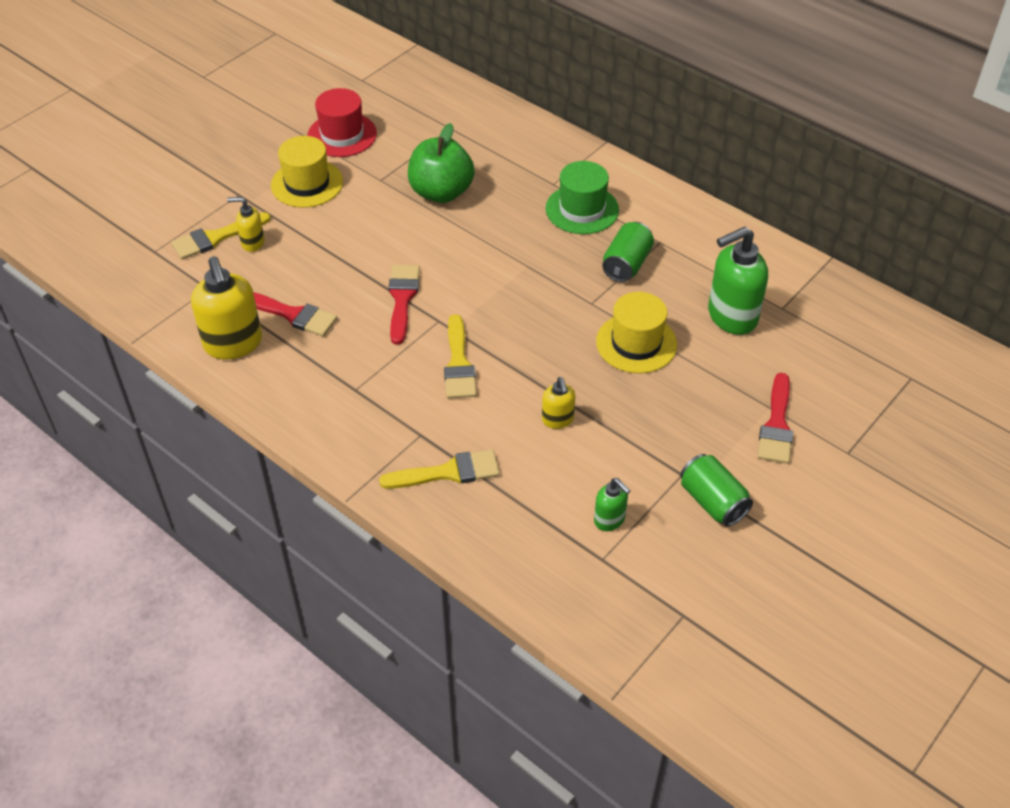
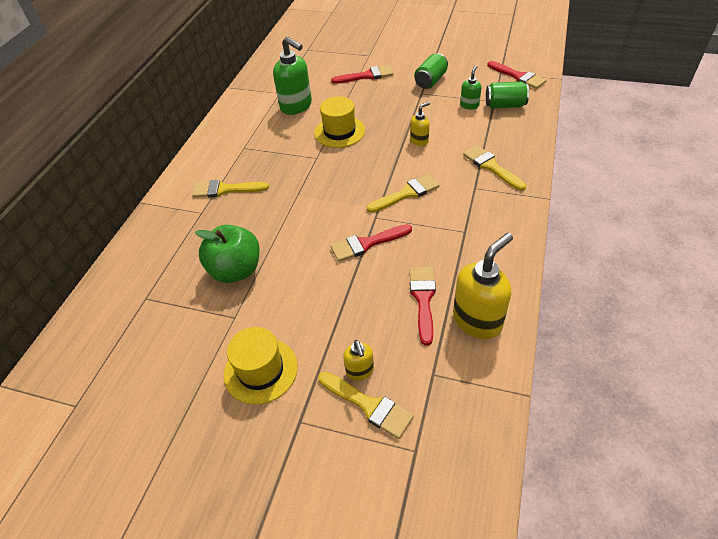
camera: 110 degrees left, 0 degrees up
(342, 135) = (176, 378): red hat -> none
(582, 209) = (225, 189): green hat -> yellow brush
(626, 264) = (272, 154): green can -> green can (505, 105)
(655, 635) = (518, 76): none -> red brush

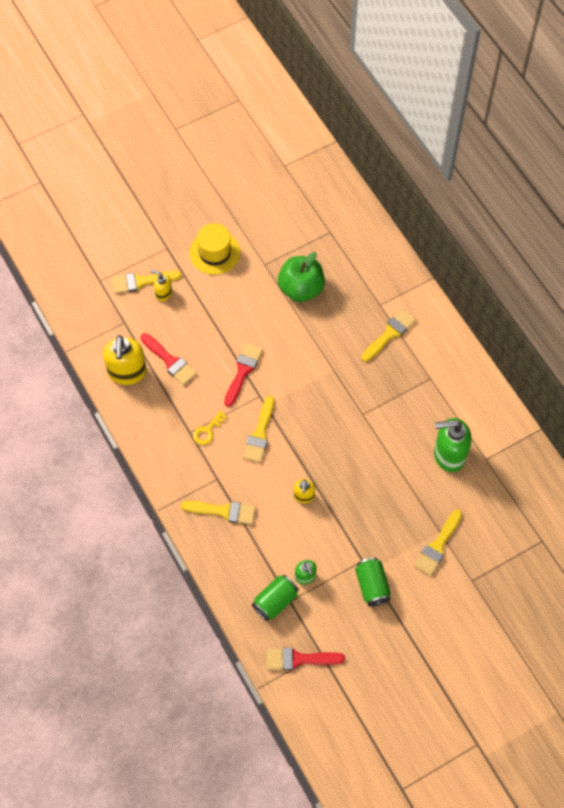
camera: 130 degrees right, 15 degrees up
(339, 132) = (377, 455): yellow hat -> none
(366, 76) = (437, 546): red brush -> yellow brush
(448, 222) = (207, 431): none -> yellow key

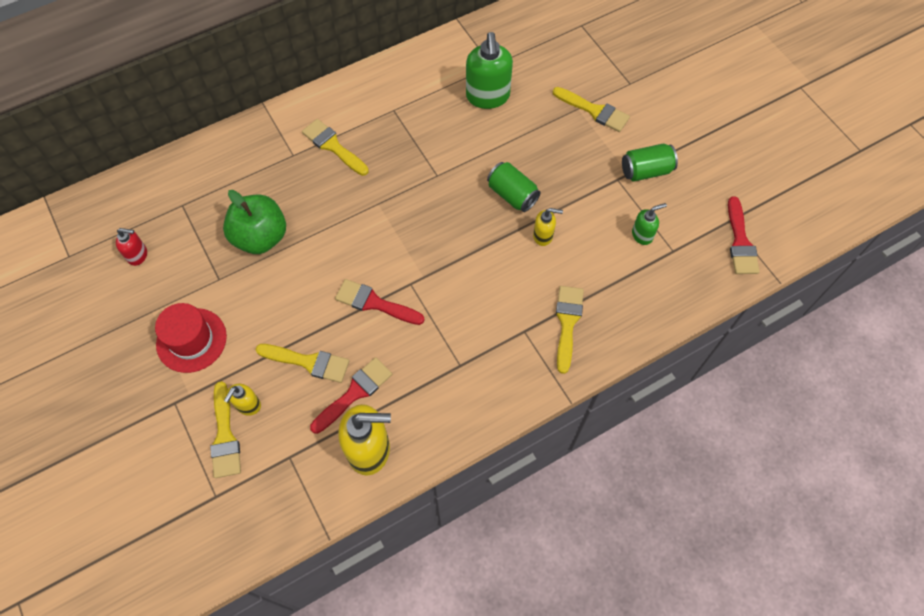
camera: 90 degrees left, 0 degrees up
(207, 431) = (458, 343): yellow key -> none
(214, 252) = (191, 340): yellow hat -> red hat
(259, 434) = (462, 283): yellow brush -> yellow brush (308, 362)
(275, 601) = (676, 266): green can -> green can (512, 195)
(285, 209) = (138, 255): none -> red soap dispenser

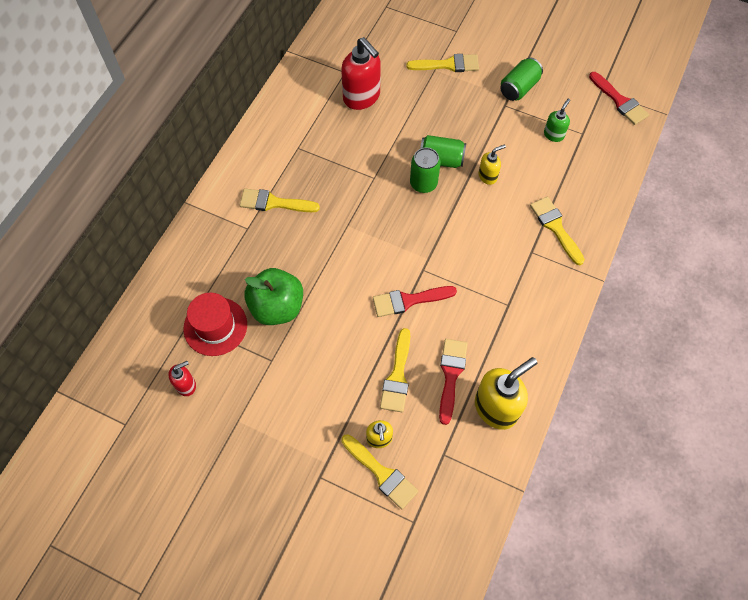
camera: 35 degrees left, 0 degrees up
(191, 340) = (291, 421): red hat -> red hat (215, 326)
(308, 362) = (397, 376): yellow brush -> yellow brush turned 120 degrees clockwise
(477, 207) = (423, 183): none -> green can
(488, 97) = (362, 97): green soap dispenser -> red soap dispenser

